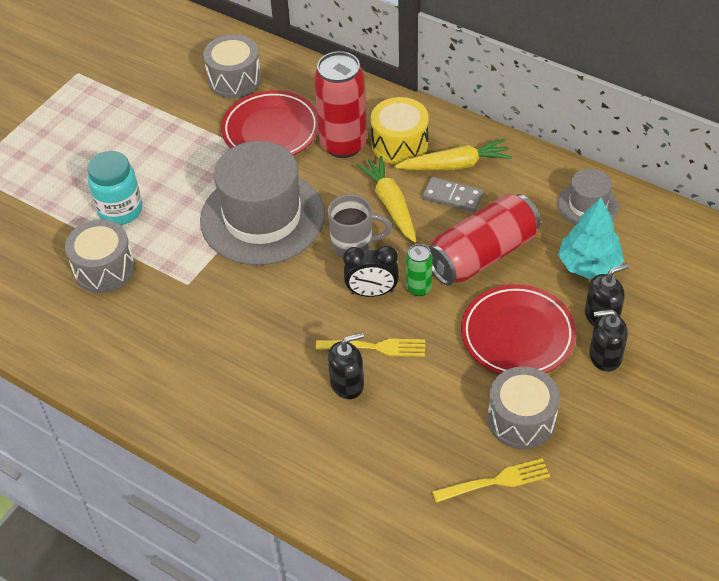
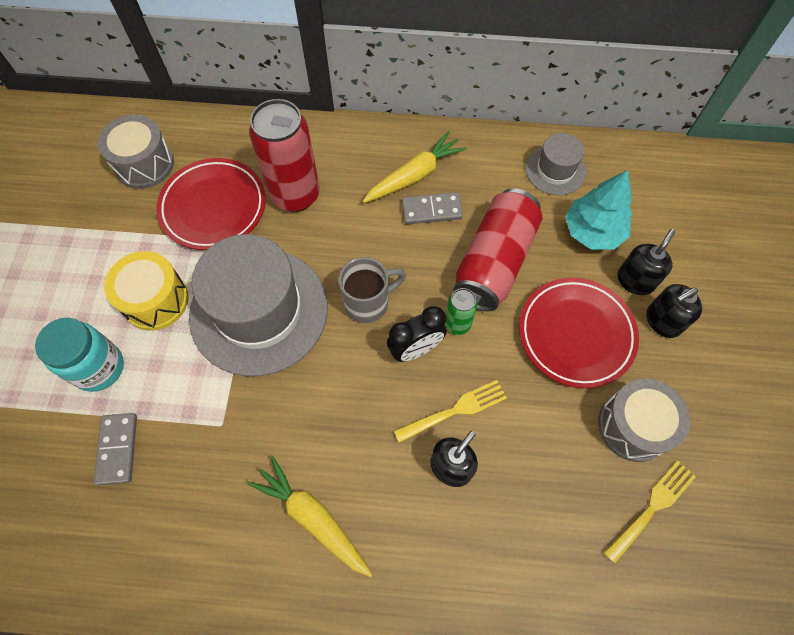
camera: 30 degrees left, 15 degrees up
(104, 269) = (118, 449): grey drum -> grey domino
(390, 204) = (378, 242): yellow carrot -> yellow carrot (313, 518)
(399, 144) = (350, 173): yellow drum -> yellow drum (155, 300)

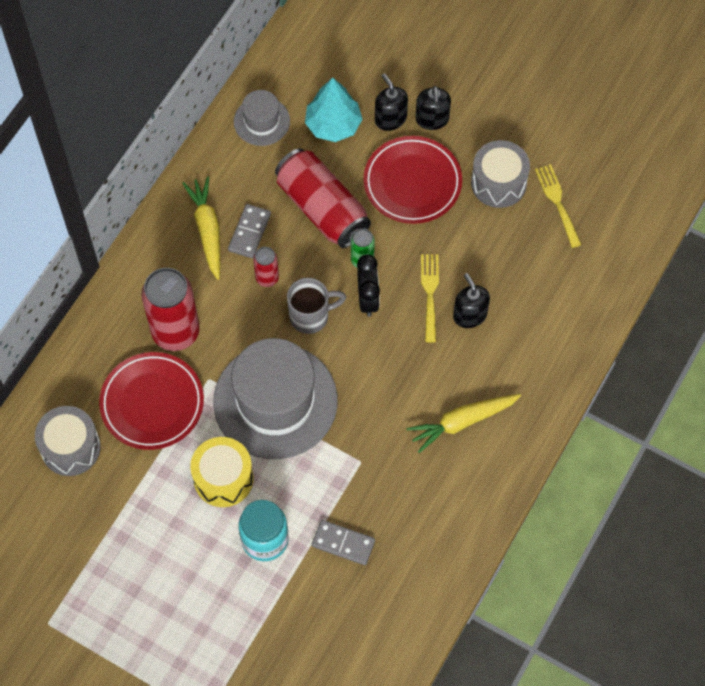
camera: 65 degrees left, 0 degrees up
(368, 303) = (311, 316): grey mug -> grey mug turned 75 degrees clockwise
(390, 246) = (267, 278): none -> red can

